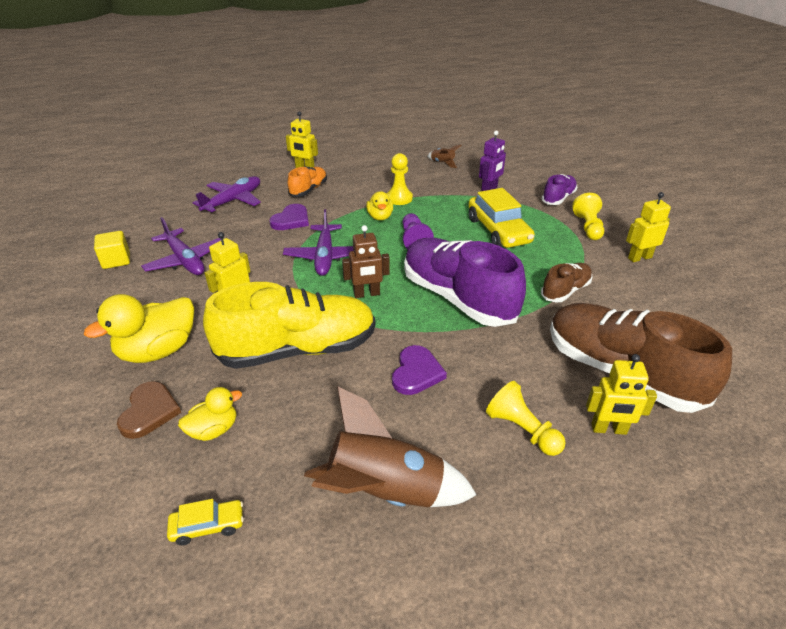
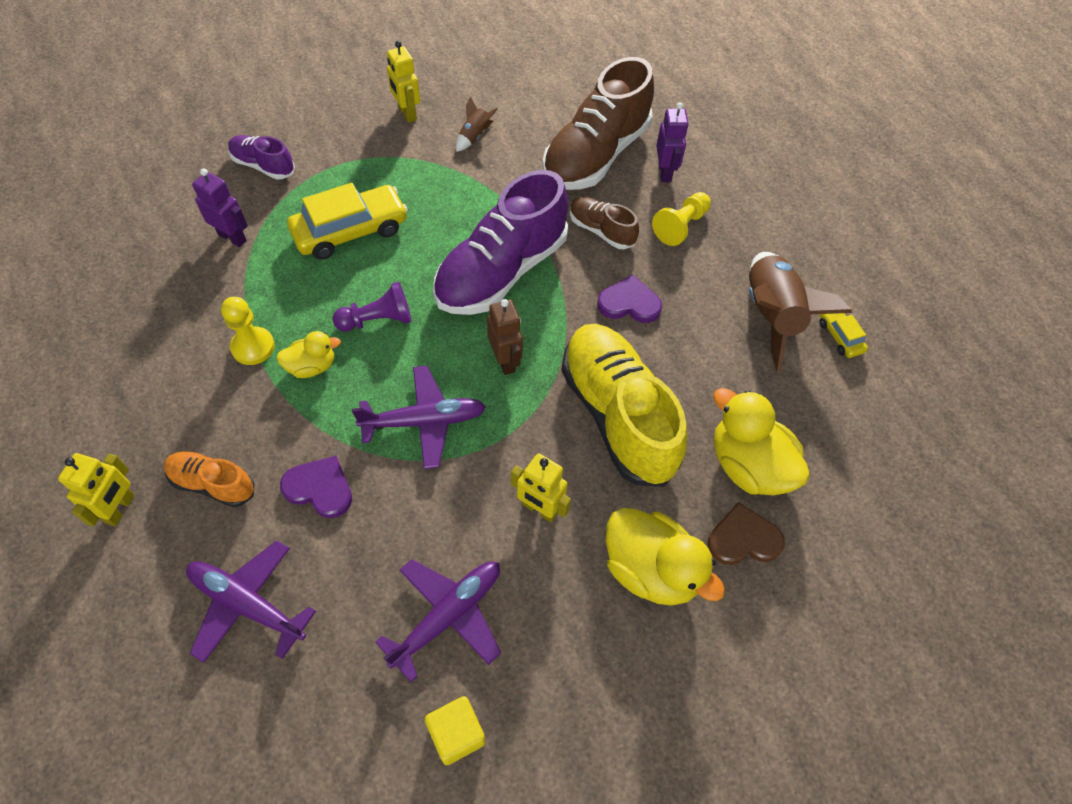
camera: 100 degrees left, 20 degrees up
(208, 526) = (845, 437): yellow car -> yellow car (840, 336)
(214, 430) = (748, 466): yellow duck -> yellow duck, size x1.78
(442, 163) = (129, 295): brown rocket -> brown rocket (474, 136)
(565, 291) = (476, 180): brown shoe -> brown shoe (601, 231)
(588, 227) = (340, 146): yellow pawn -> none
(608, 429) = (665, 172): yellow robot -> purple robot

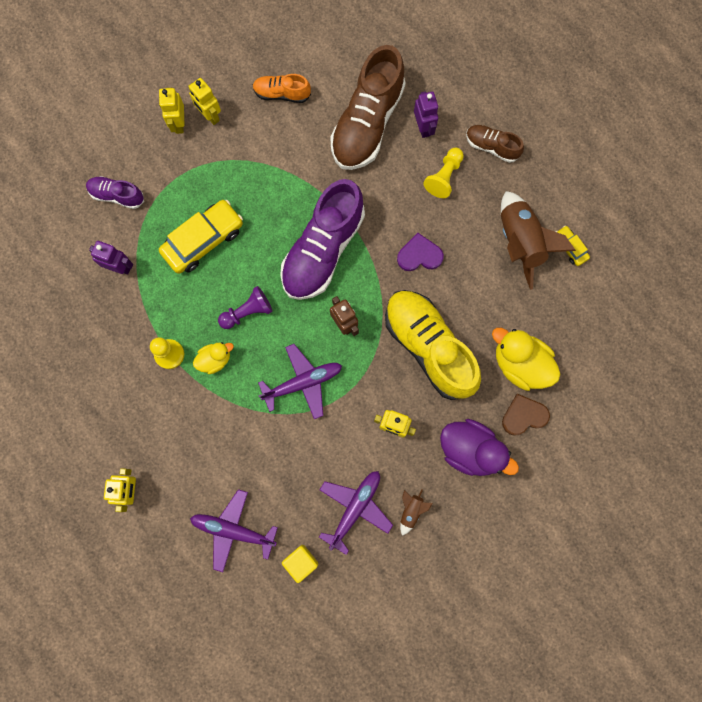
camera: 10 degrees left, 20 degrees up
(213, 484) = (182, 459): orange shoe -> orange shoe (282, 93)
(320, 488) = (251, 446): purple heart -> none
(367, 114) = (179, 123): none -> yellow robot
(456, 734) = (379, 574): yellow cube -> yellow cube (301, 562)
(474, 136) = (269, 126): brown rocket -> brown rocket (411, 511)
(601, 231) = (386, 195): brown shoe -> brown shoe (491, 146)
(651, 570) = (470, 450): yellow duck -> purple duck

